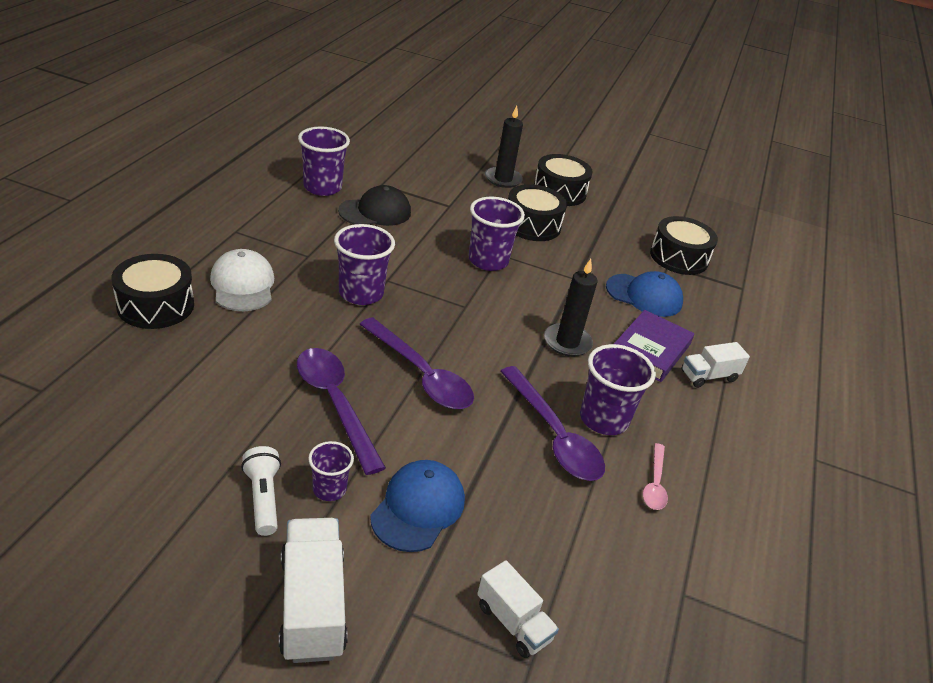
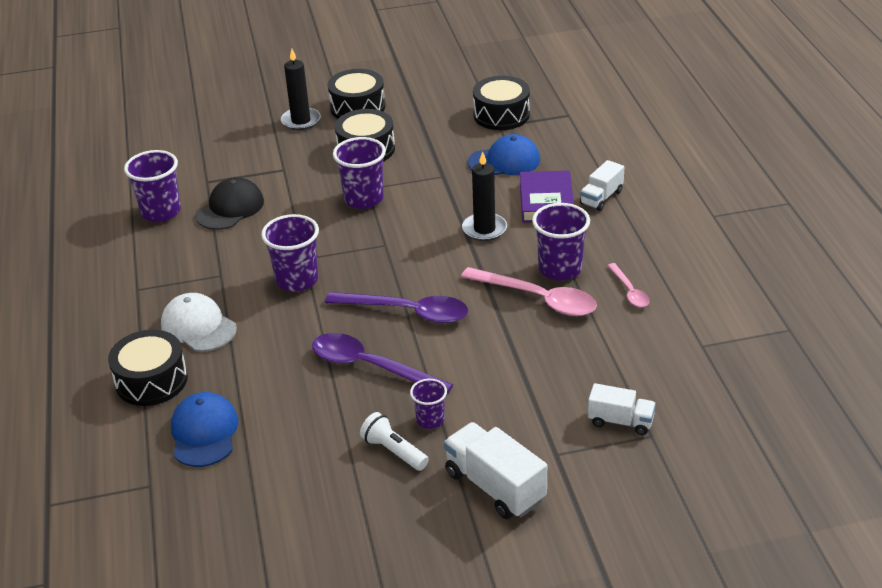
camera: 25 degrees left, 0 degrees up
(418, 508) = (498, 395): blue cap -> blue cap (204, 433)
(554, 435) = (538, 299): purple spoon -> pink spoon

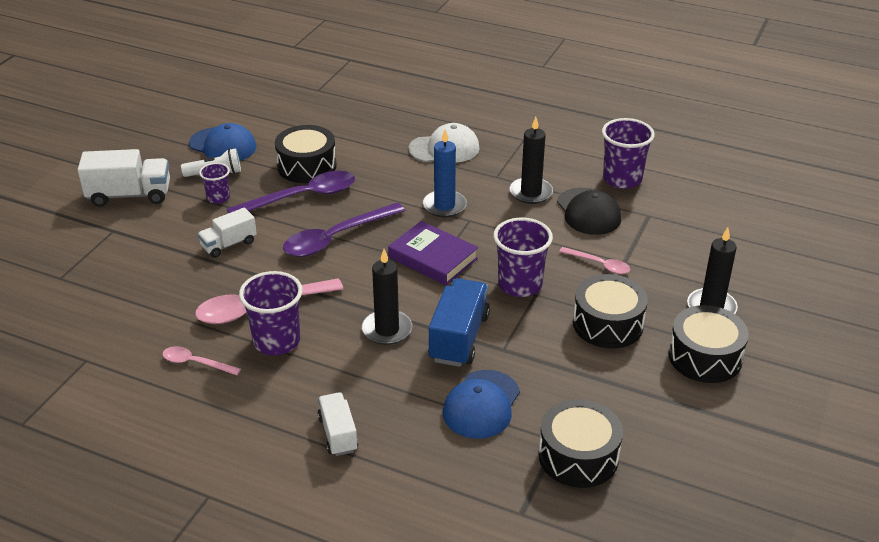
camera: 125 degrees right, 0 degrees up
(151, 380) = (411, 116): black drum -> black drum (307, 166)
(204, 433) = (334, 118): blue cap -> blue cap (223, 145)
(229, 246) = (531, 193): none -> black candle
(297, 280) = (444, 206): purple cup -> blue candle
(299, 177) = (599, 264): none -> pink spoon
(454, 197) = (459, 338): none -> blue truck
(546, 201) = (379, 392): purple book -> purple book (433, 258)
(620, 421) = (91, 272): white truck -> white truck (229, 244)

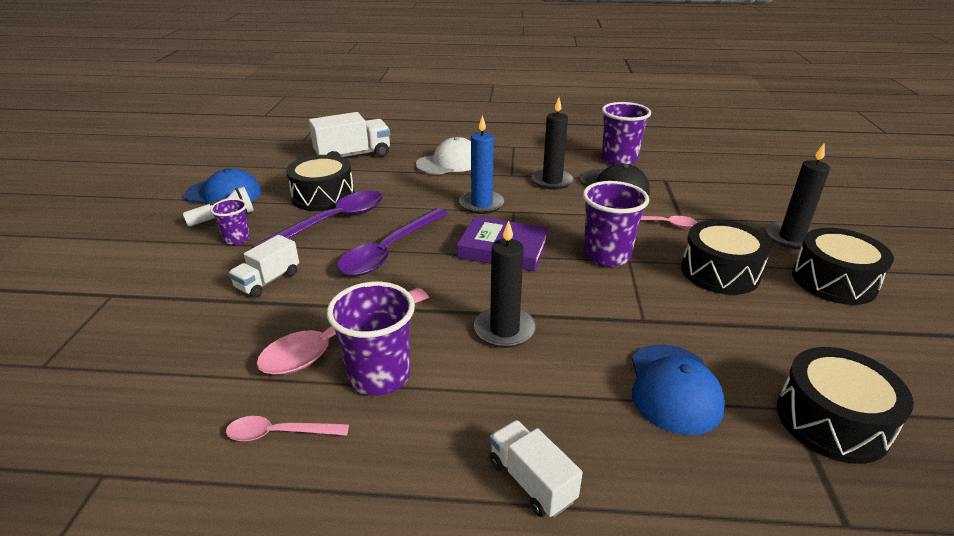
camera: 20 degrees left, 5 degrees down
(129, 195) = (125, 255): white truck -> white truck (353, 155)
(459, 338) = (589, 320): blue truck -> none

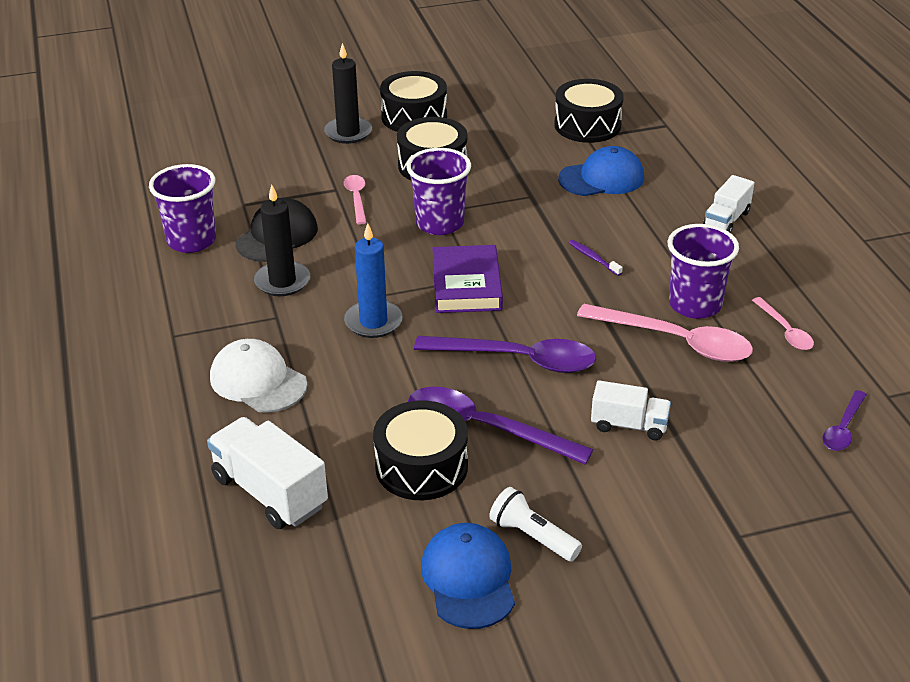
camera: 110 degrees left, 5 degrees up
(114, 408) = (843, 428): none -> purple spoon
(237, 239) = (571, 495): purple cup -> none
(504, 330) = (593, 258): black candle -> purple toothbrush

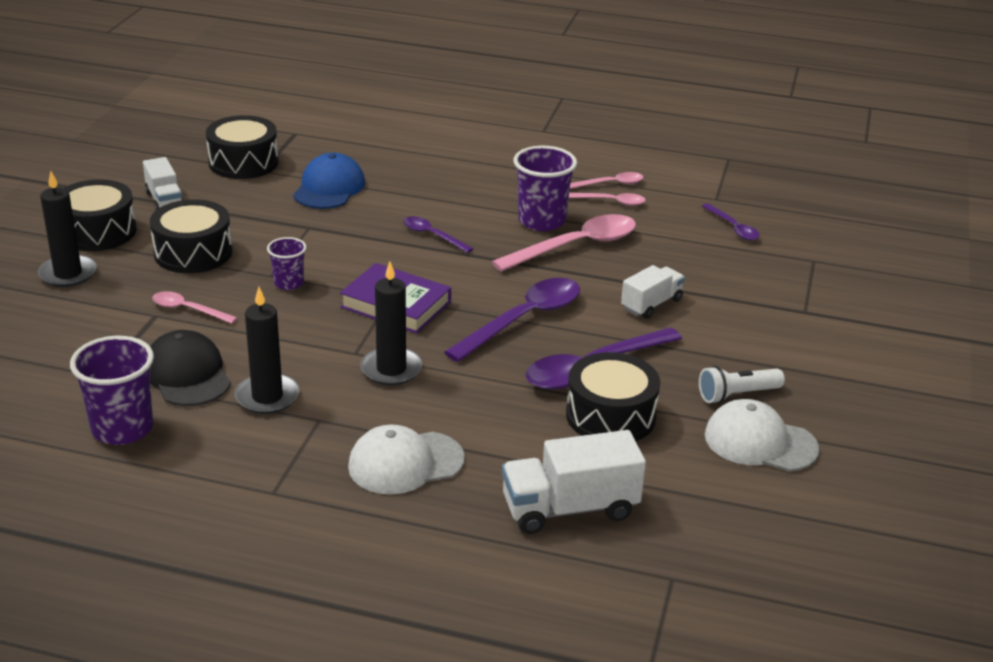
camera: 60 degrees left, 5 degrees down
(373, 322) = (391, 369): blue candle -> black candle
(439, 223) = (289, 283): purple cup -> purple cup, size x0.57
(469, 579) = (760, 442): blue cap -> white cap
(593, 258) = (432, 235): purple toothbrush -> purple spoon
(726, 220) = (454, 165): white truck -> white truck (164, 200)
(819, 318) = (610, 184): none -> pink spoon

